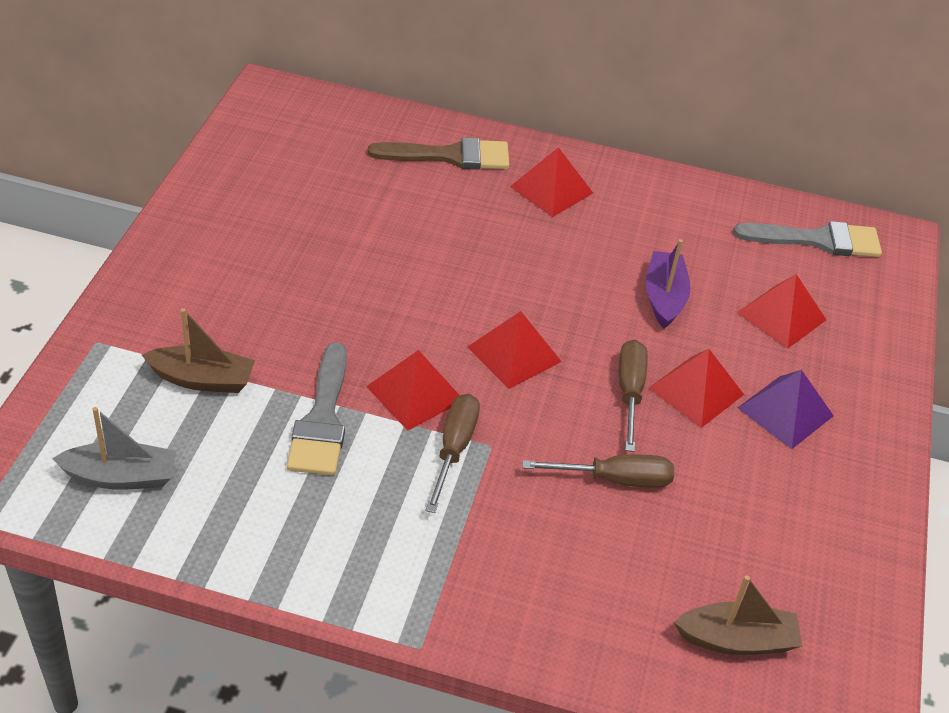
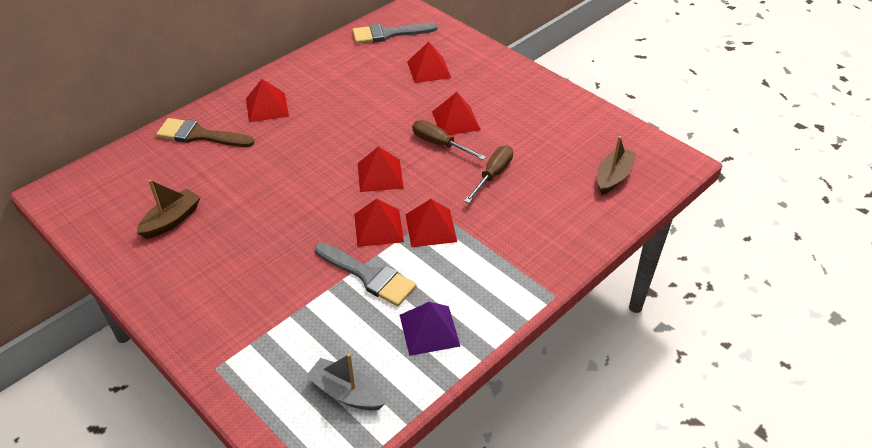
camera: 55 degrees left, 0 degrees up
(121, 477) = (346, 393): grey boat -> grey boat turned 90 degrees counterclockwise
(202, 379) = (293, 322): brown boat -> brown boat (171, 220)
(450, 156) = (199, 135): brown brush -> brown brush turned 105 degrees counterclockwise
(454, 449) = (431, 228): brown screwdriver -> red pyramid
(664, 297) = (384, 102): purple boat -> none
(785, 411) = (490, 97): purple pyramid -> purple pyramid (429, 330)
(817, 240) = (388, 34): grey brush -> grey brush turned 135 degrees counterclockwise

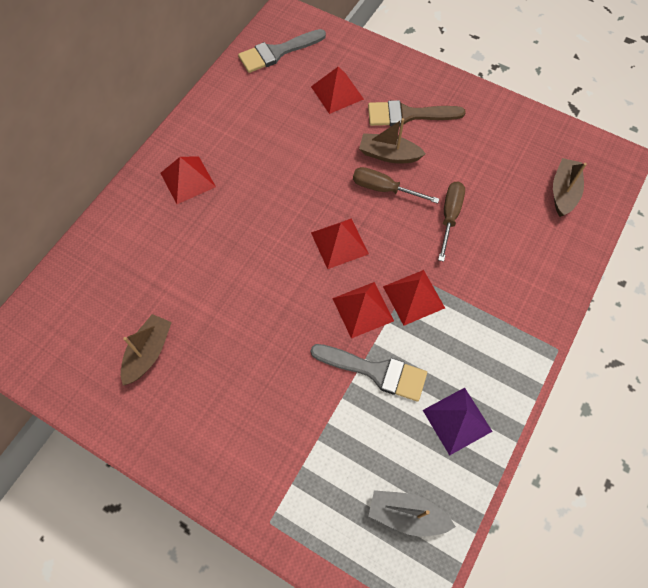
camera: 15 degrees left, 20 degrees up
(199, 135) = (131, 234): brown brush -> brown brush (408, 115)
(456, 120) = (389, 155): red pyramid -> brown boat

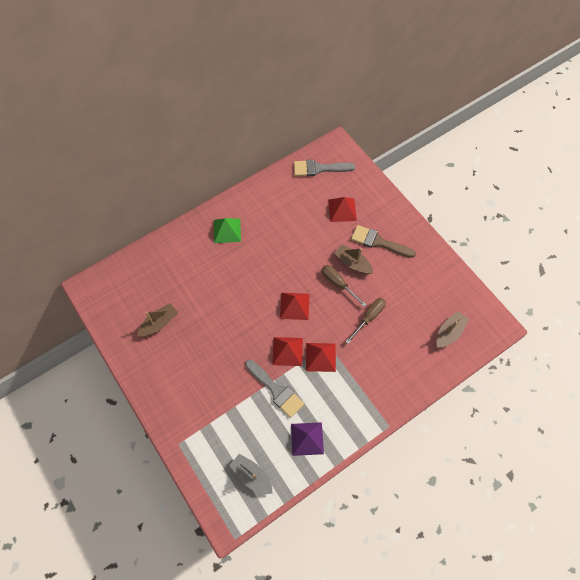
camera: 25 degrees right, 0 degrees up
(188, 179) = (227, 230): red pyramid -> green pyramid

